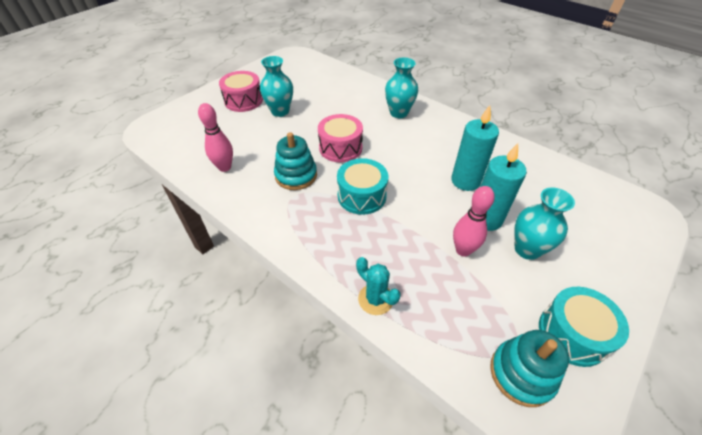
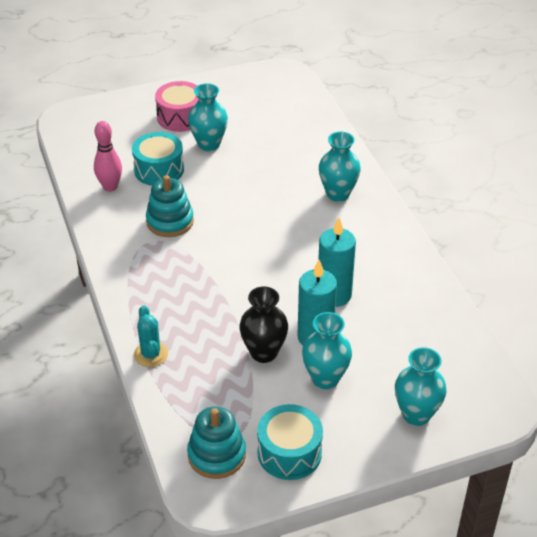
camera: 30 degrees right, 5 degrees down
(340, 148) = (237, 210): pink drum -> none
(361, 196) = (215, 266): turquoise drum -> turquoise drum (159, 170)
(463, 250) = (264, 352): pink bowling pin -> black vase
(614, 246) = (416, 414): none -> turquoise vase

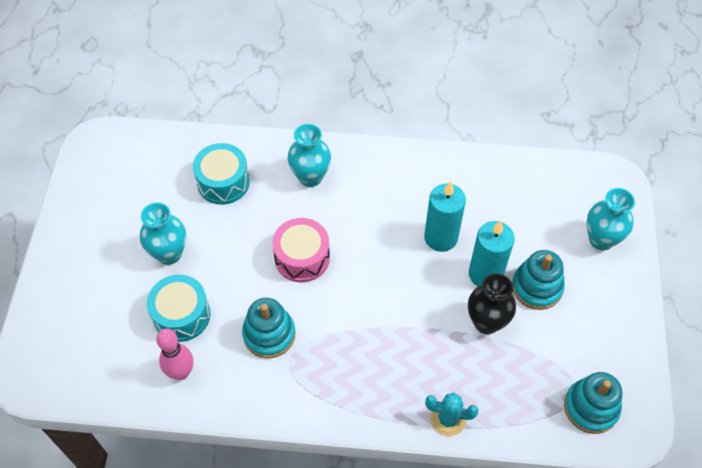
camera: 65 degrees left, 15 degrees up
(180, 117) = (106, 263): pink drum -> pink drum (302, 258)
(289, 453) = (608, 349): turquoise drum -> turquoise drum (223, 182)
(325, 378) = (536, 287): turquoise vase -> turquoise stacking toy

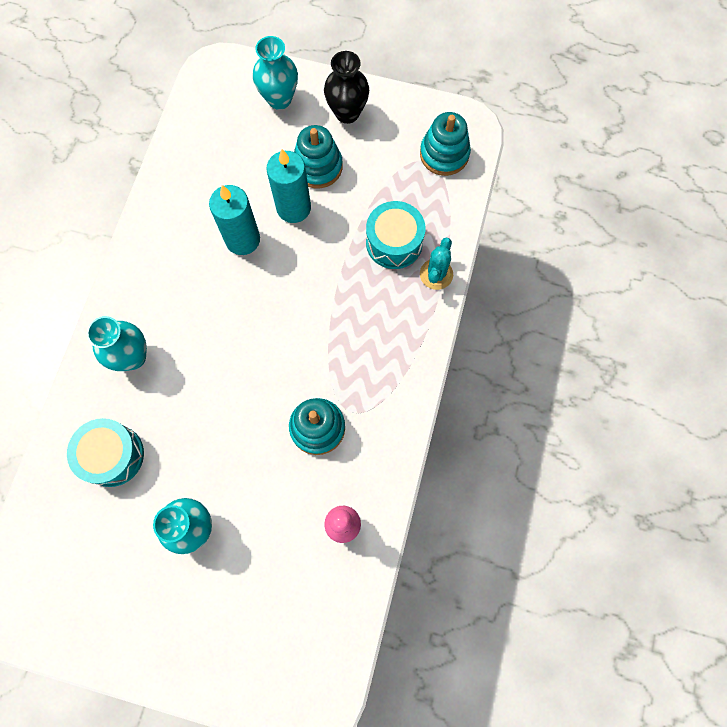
camera: 80 degrees left, 15 degrees up
(181, 315) = (276, 519): turquoise drum -> turquoise drum (394, 242)
(302, 258) = (234, 381): pink drum -> none
(486, 322) = (345, 219): black vase -> black vase (347, 113)

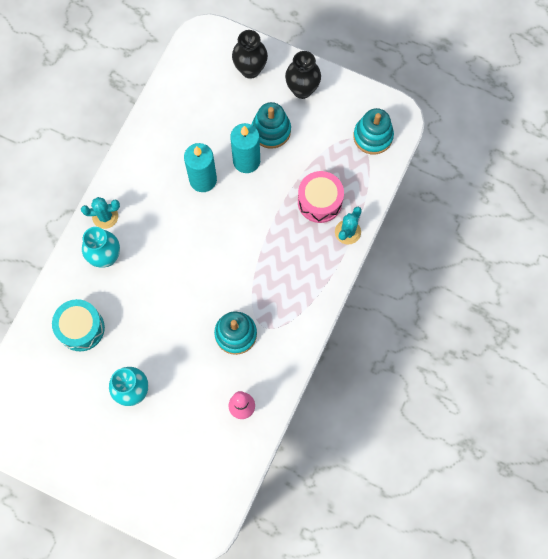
camera: 10 degrees right, 0 degrees up
(124, 305) = (105, 216): none -> turquoise cactus
(279, 99) = (250, 69): turquoise vase -> black vase
(394, 242) = (319, 201): turquoise drum -> pink drum

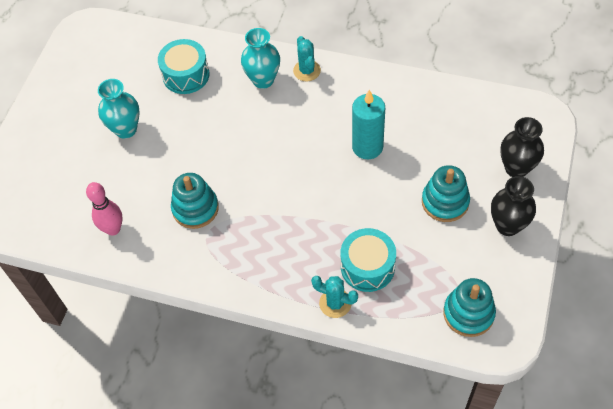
camera: 85 degrees right, 15 degrees down
(246, 161) = (400, 184): turquoise candle -> none
(319, 201) = (367, 267): pink drum -> turquoise drum

